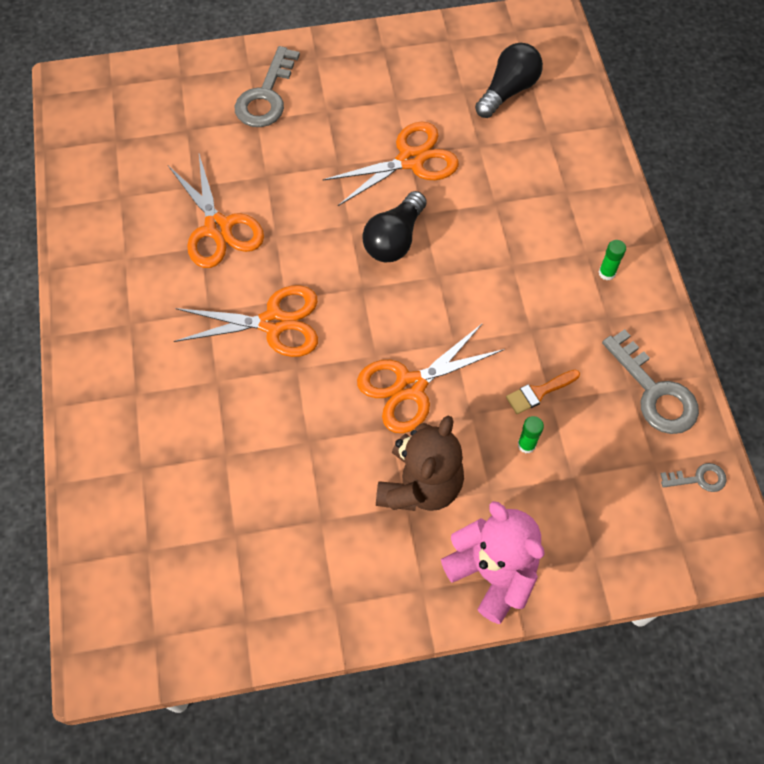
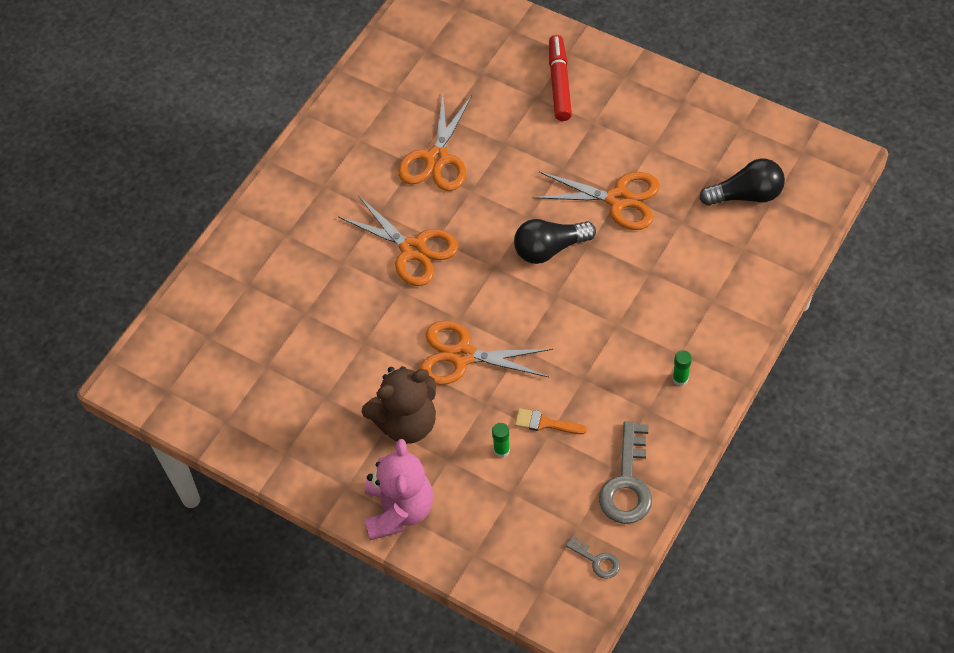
camera: 45 degrees right, 5 degrees down
(266, 95) = (559, 83): grey key -> red marker

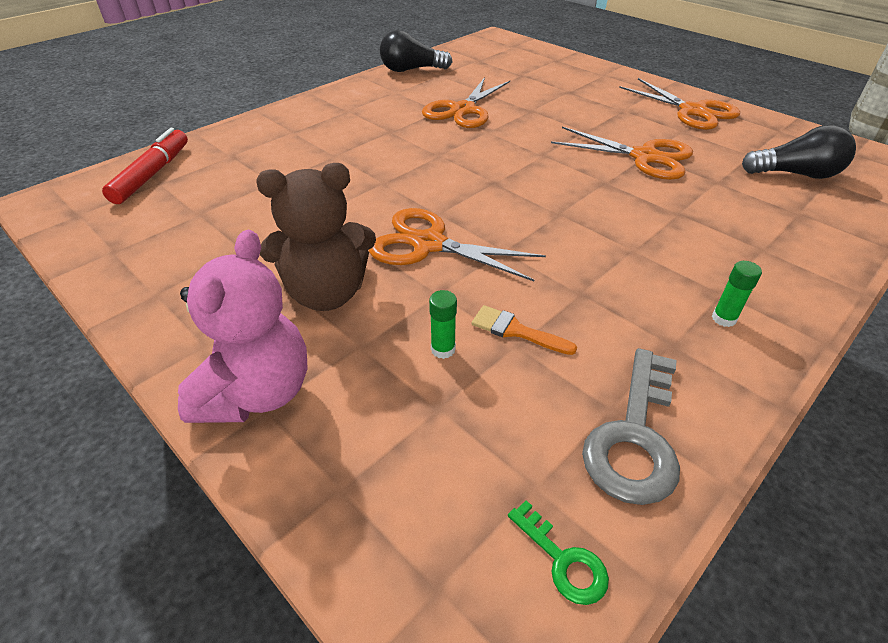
camera: 10 degrees right, 15 degrees down
(413, 250) = (412, 158): orange scissors -> orange scissors (692, 111)
(549, 249) = (561, 179): black light bulb -> black light bulb (411, 70)
(559, 83) = (593, 87): red marker -> red marker (152, 174)
(597, 560) = (562, 560): grey key -> green key

